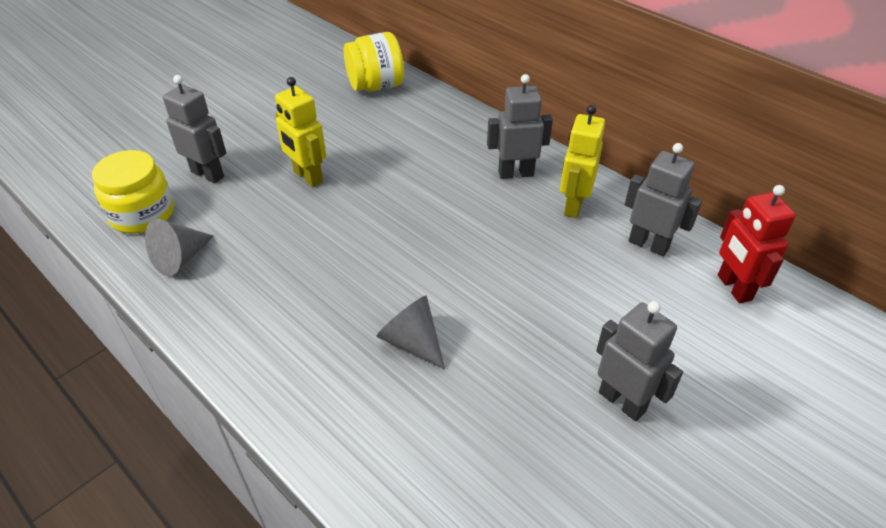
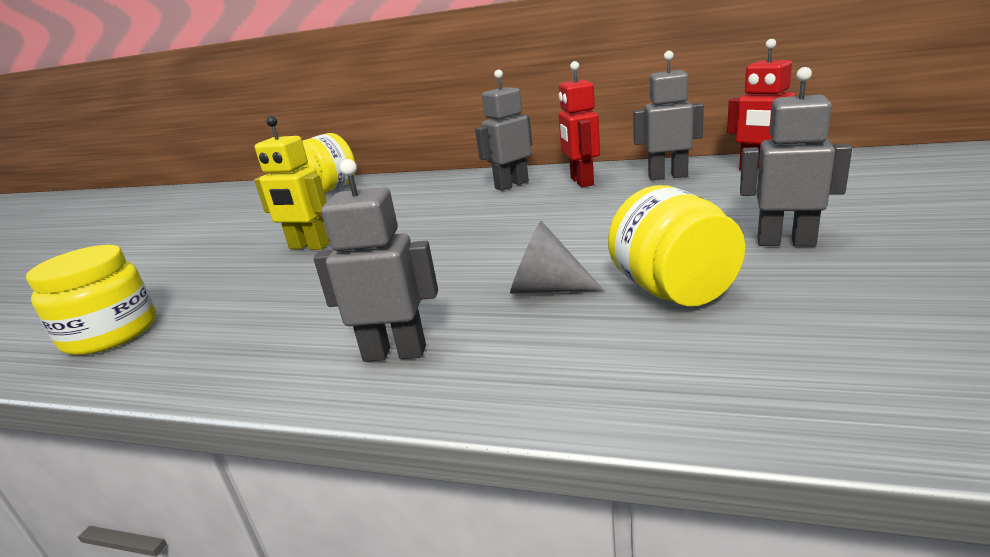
camera: 25 degrees left, 20 degrees down
(180, 258) = (194, 343): grey cone -> none
(208, 174) = (183, 282): grey robot -> grey robot (395, 353)
(485, 402) = (673, 291): none -> yellow jar
(573, 205) = (581, 182): yellow robot -> red robot

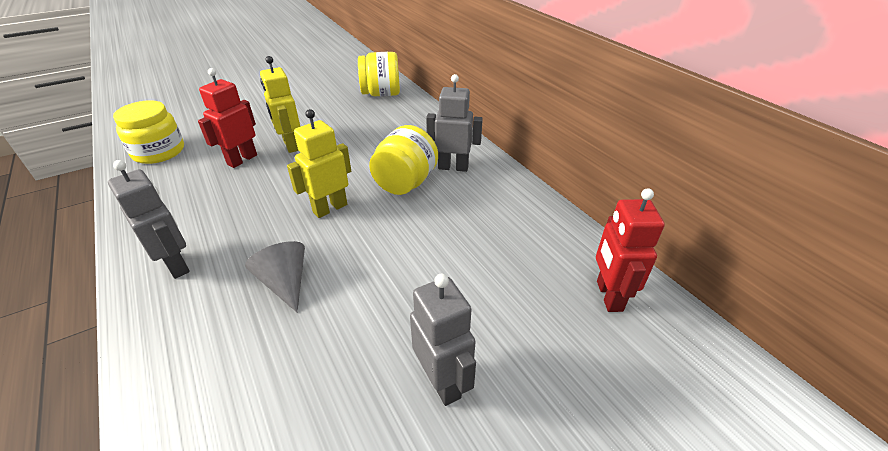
camera: 40 degrees right, 15 degrees up
(464, 246) = (330, 208): none -> yellow robot
(581, 182) = (488, 199): red robot -> red robot (242, 160)
(667, 176) = (541, 242): grey robot -> none
(673, 291) = (313, 350): yellow jar -> yellow jar (405, 183)

